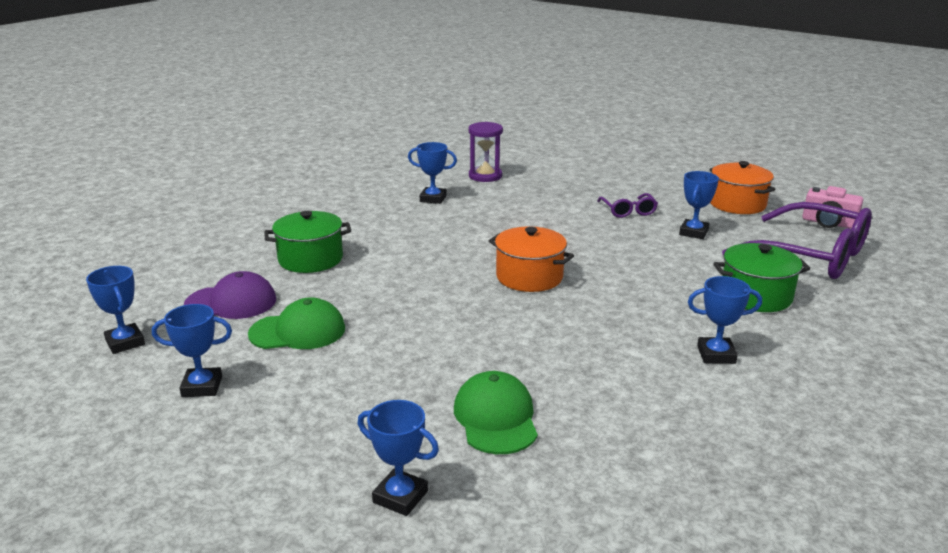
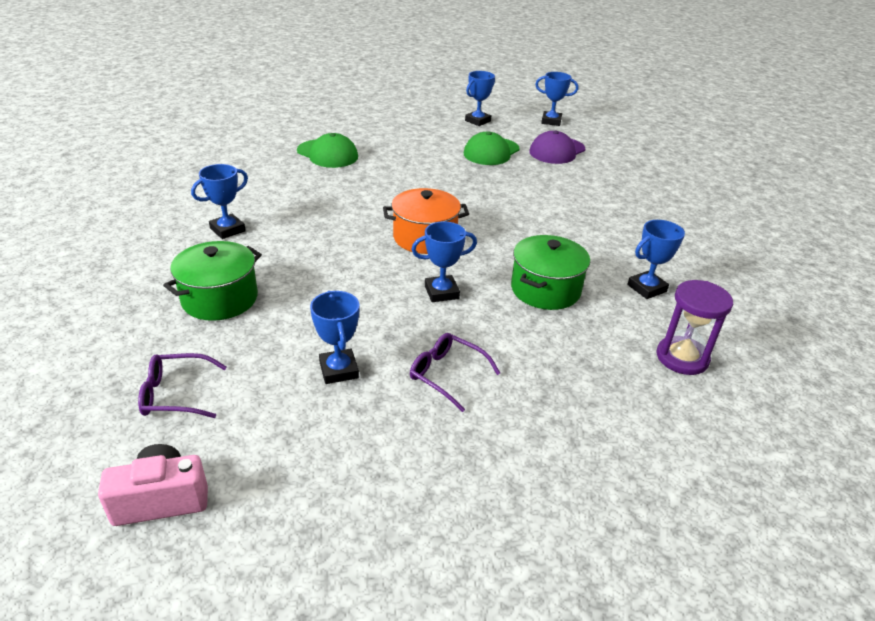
camera: 135 degrees right, 10 degrees up
(310, 259) = (585, 189): green pot -> green pot (545, 290)
(400, 497) = (330, 121): blue trophy -> blue trophy (441, 292)
(737, 204) = (324, 480): orange pot -> none
(811, 256) = (175, 394): purple glasses -> purple glasses, size x0.46

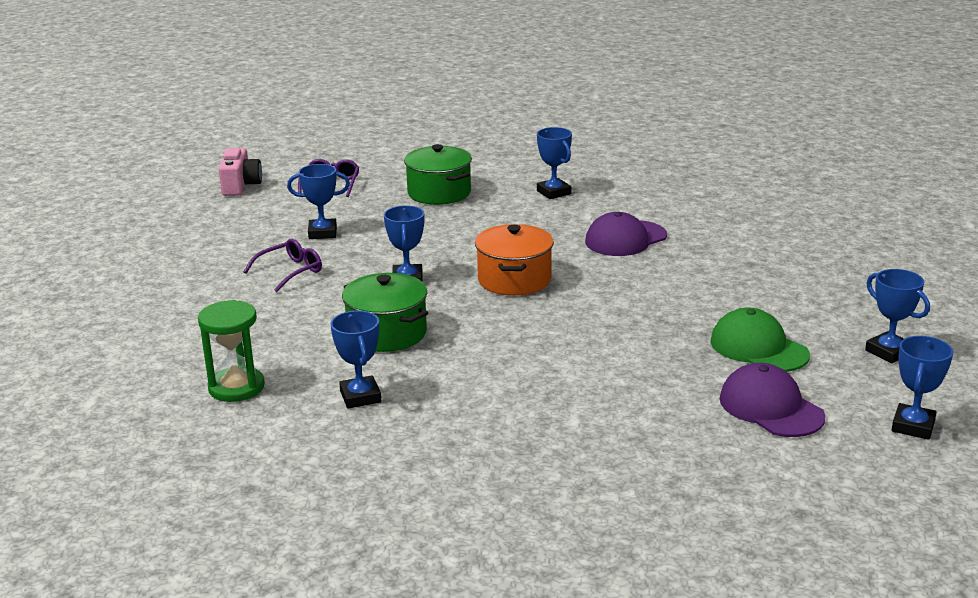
camera: 105 degrees right, 10 degrees down
(327, 154) = (736, 237): green cap -> none
(335, 194) = (625, 239): none -> purple cap
(682, 358) = (236, 387): purple hourglass -> green hourglass

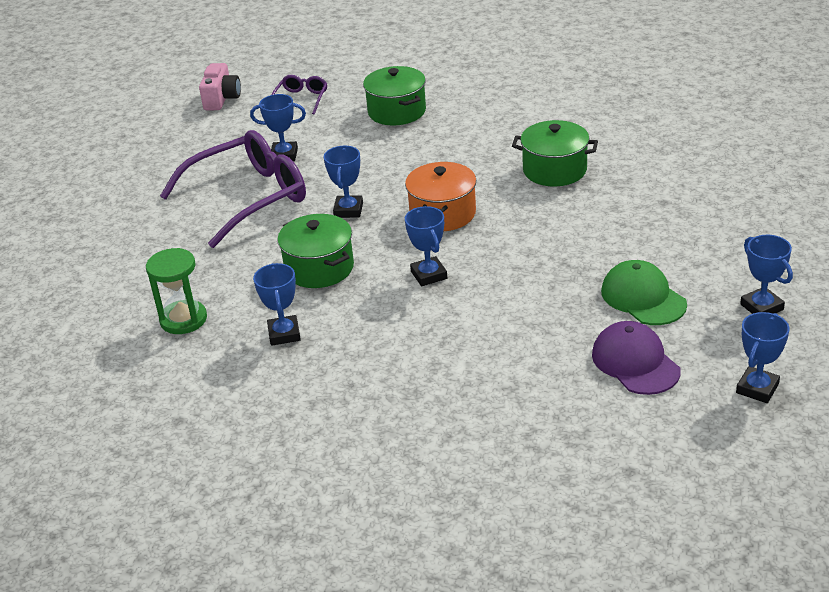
camera: 10 degrees right, 10 degrees up
(290, 271) = (249, 198): purple glasses -> purple glasses, size x2.19
(554, 192) = (502, 113): blue trophy -> blue trophy (429, 275)
(625, 239) = (554, 170): purple cap -> green pot

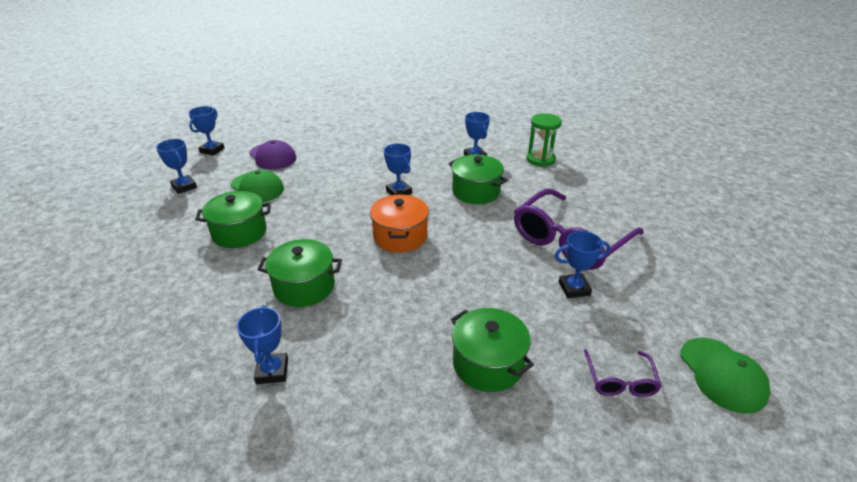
camera: 165 degrees right, 0 degrees up
(222, 99) = (722, 374): pink camera -> green cap
(348, 210) = (478, 235): blue trophy -> blue trophy (272, 371)
(645, 230) = (239, 232): none -> green pot

